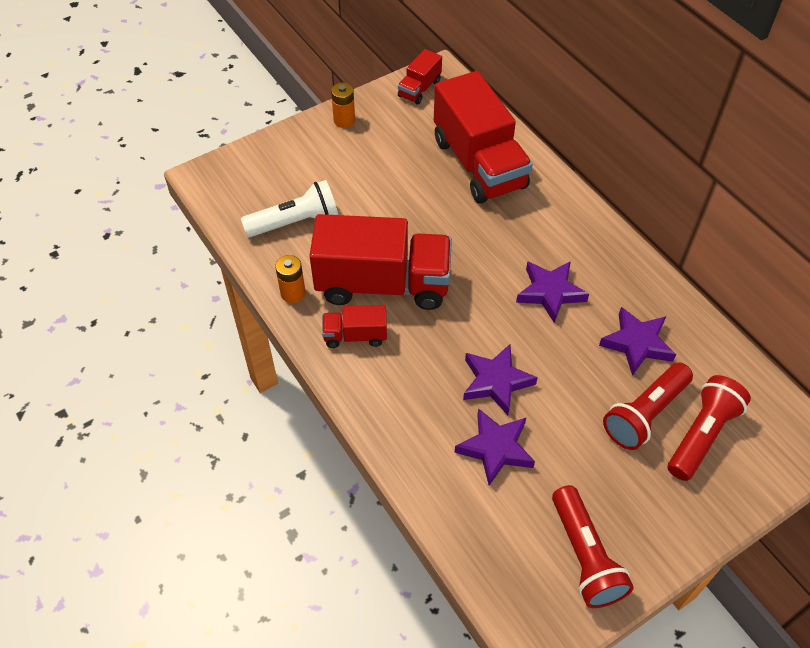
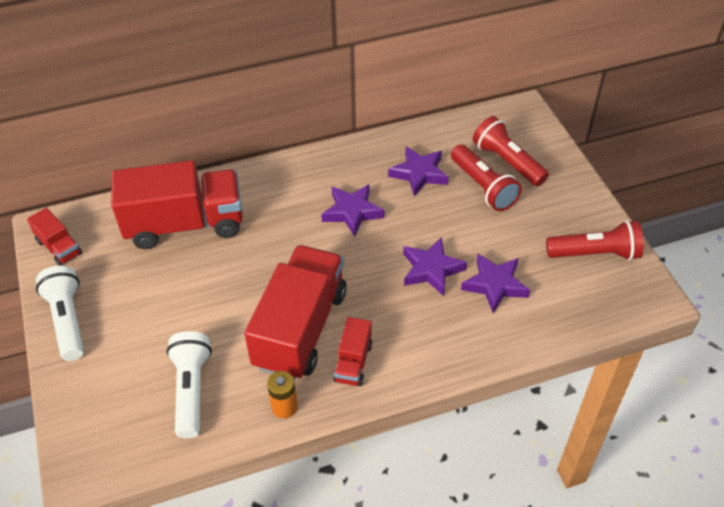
camera: 75 degrees left, 5 degrees down
(344, 120) = (67, 320): orange battery -> white flashlight

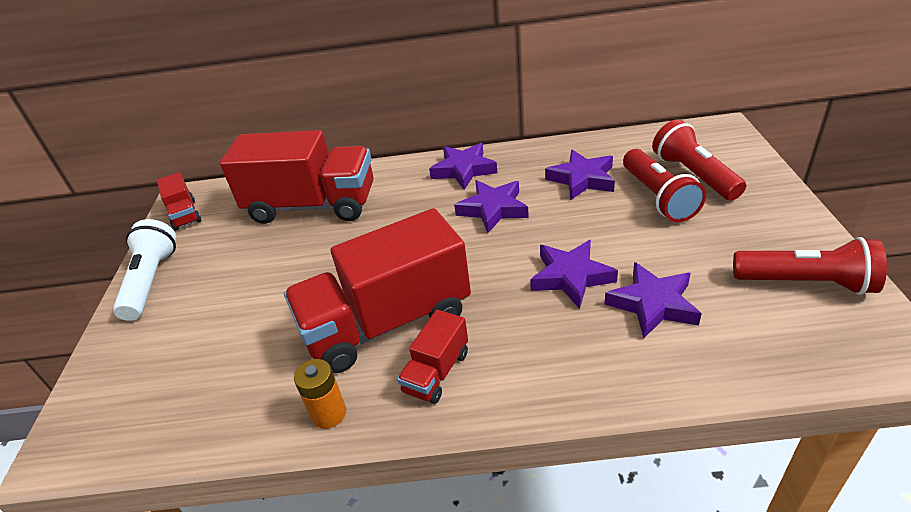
camera: 20 degrees right, 10 degrees down
(191, 390) = (232, 373): white flashlight -> none
(300, 329) = (387, 323): red truck -> red truck turned 150 degrees counterclockwise
(313, 172) = (463, 170): none -> purple star

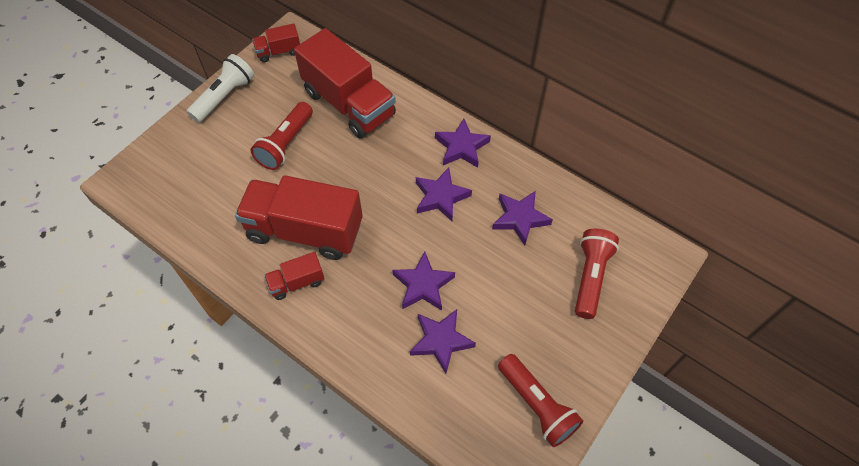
camera: 35 degrees right, 20 degrees up
(185, 215) = (279, 52): red truck -> red truck turned 60 degrees clockwise
(329, 414) = (231, 262): orange battery -> none
(658, 197) = (544, 274): red flashlight -> red flashlight (286, 144)

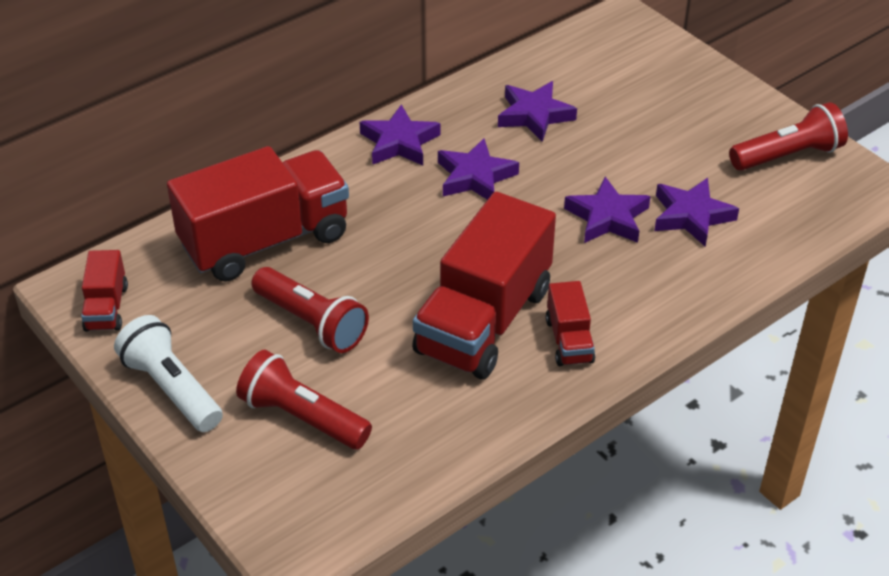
camera: 75 degrees left, 15 degrees down
(590, 277) = (634, 79): red flashlight -> red flashlight (302, 417)

